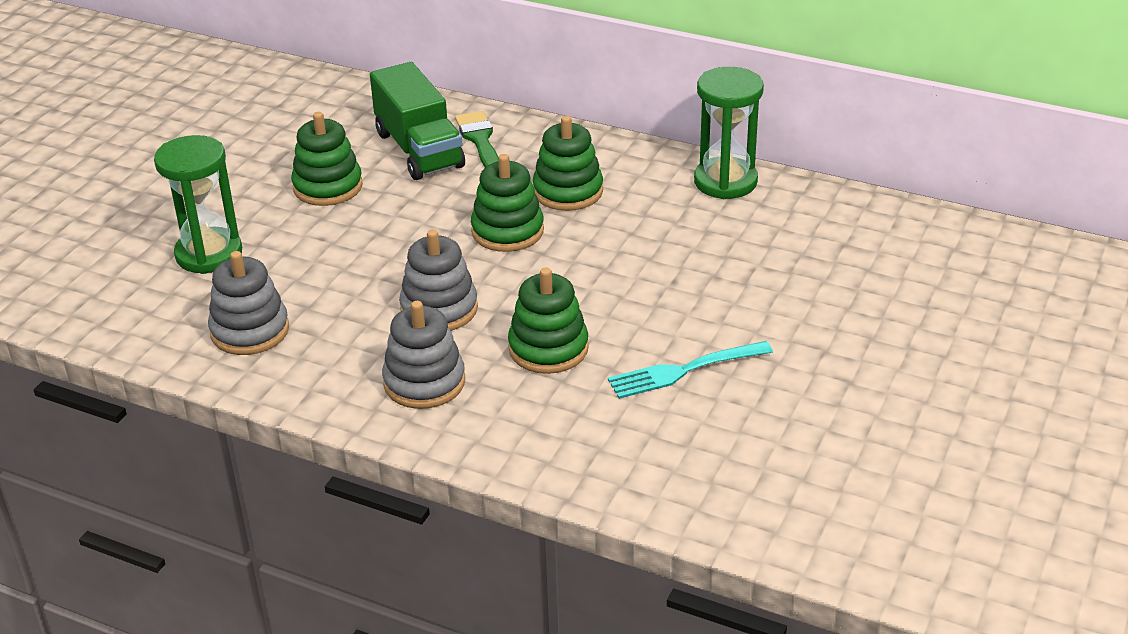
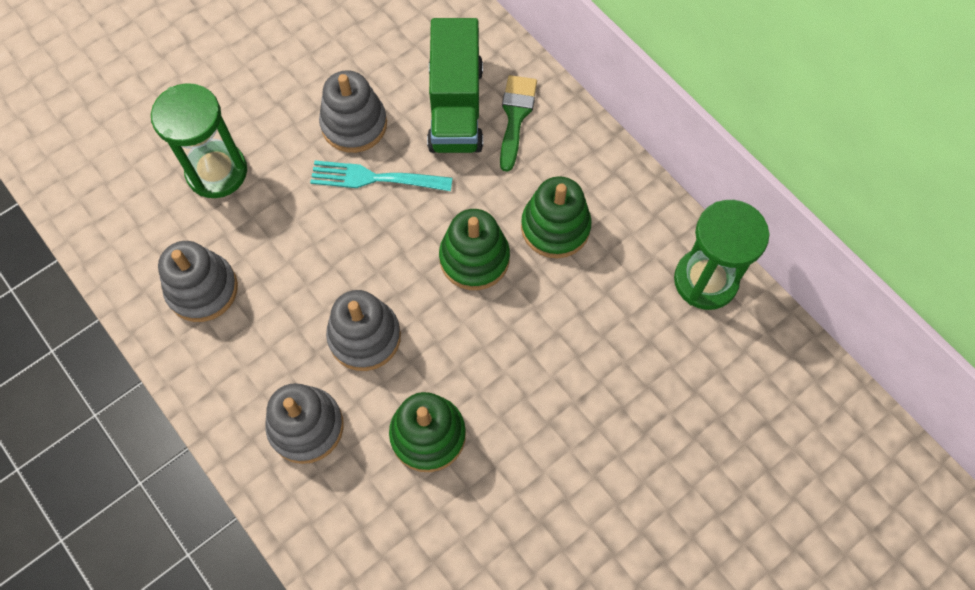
camera: 25 degrees right, 30 degrees up
(328, 187) = (354, 124): green stacking toy -> grey stacking toy
(685, 370) = (528, 523): turquoise fork -> turquoise fork (376, 178)

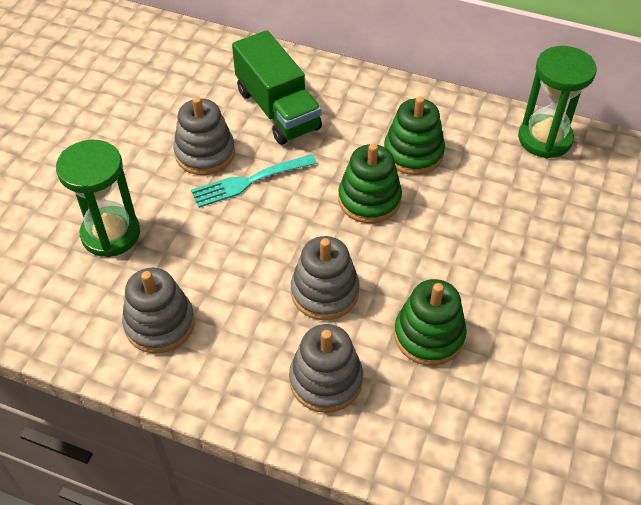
camera: 30 degrees left, 15 degrees down
(515, 116) = (327, 97): green brush -> none

